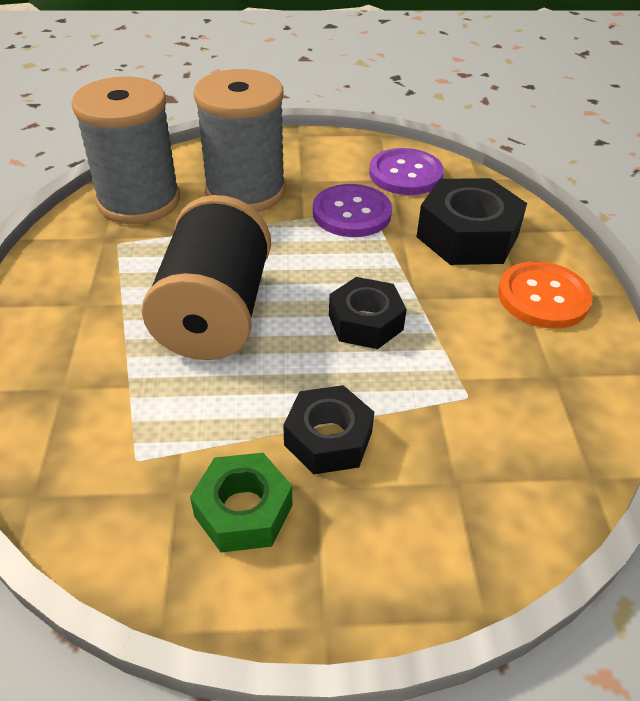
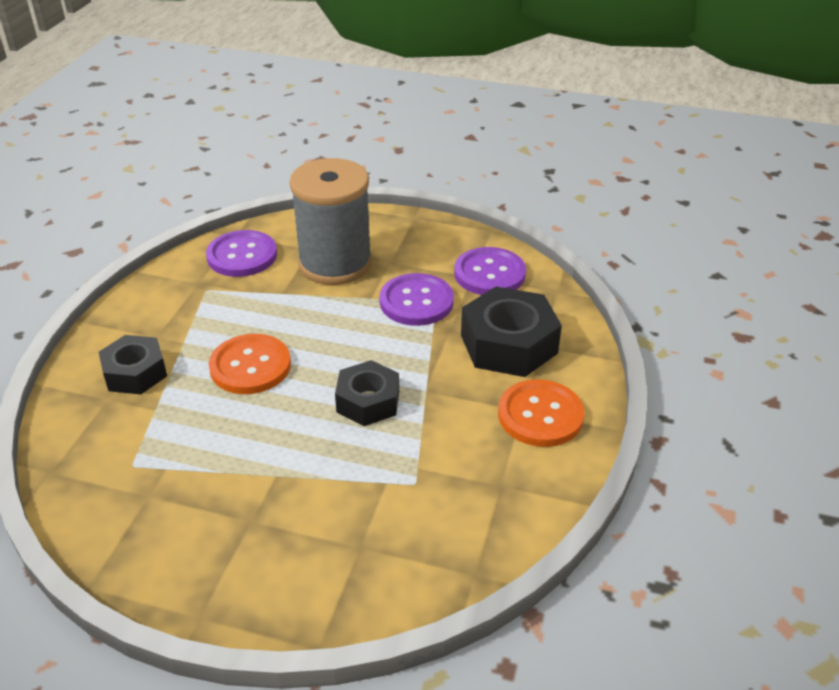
camera: 20 degrees right, 5 degrees down
(139, 201) = (242, 256): grey spool -> purple button
(215, 313) = (250, 366): black spool -> orange button
(243, 511) = (187, 522): green nut -> none
(328, 438) = (281, 487): black nut -> black nut (135, 373)

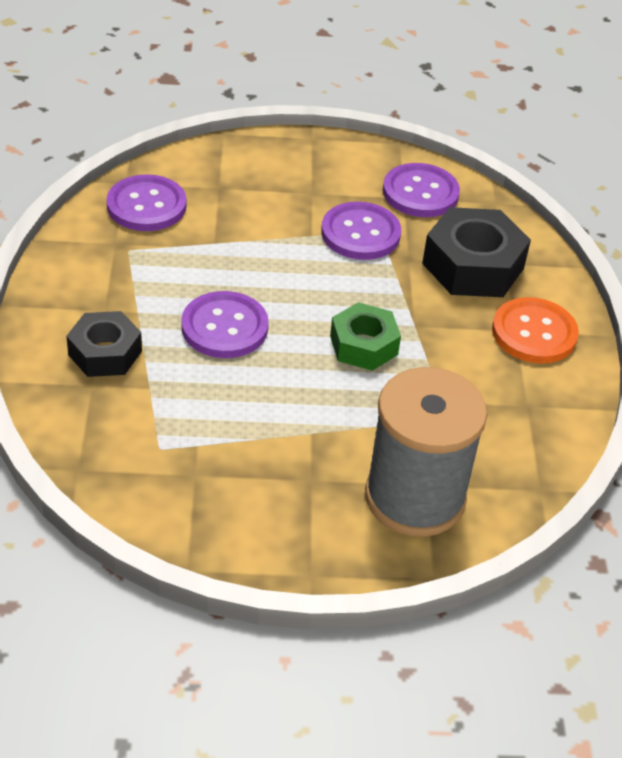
camera: 20 degrees left, 5 degrees up
(250, 366) = (224, 327): orange button -> purple button
(335, 263) = (254, 202): grey spool -> grey spool (415, 497)
(368, 401) = (363, 345): black nut -> green nut

